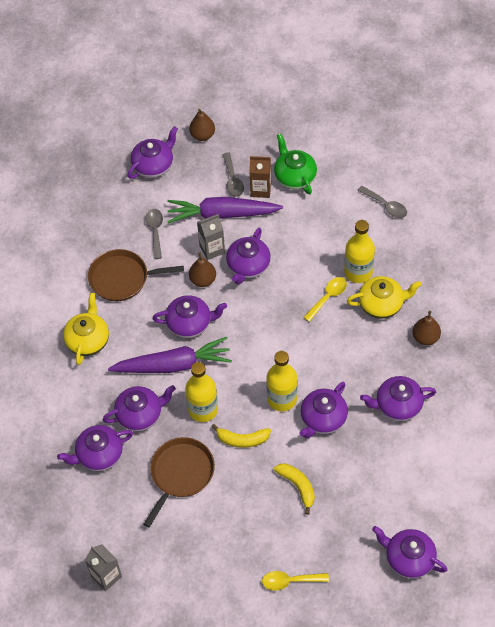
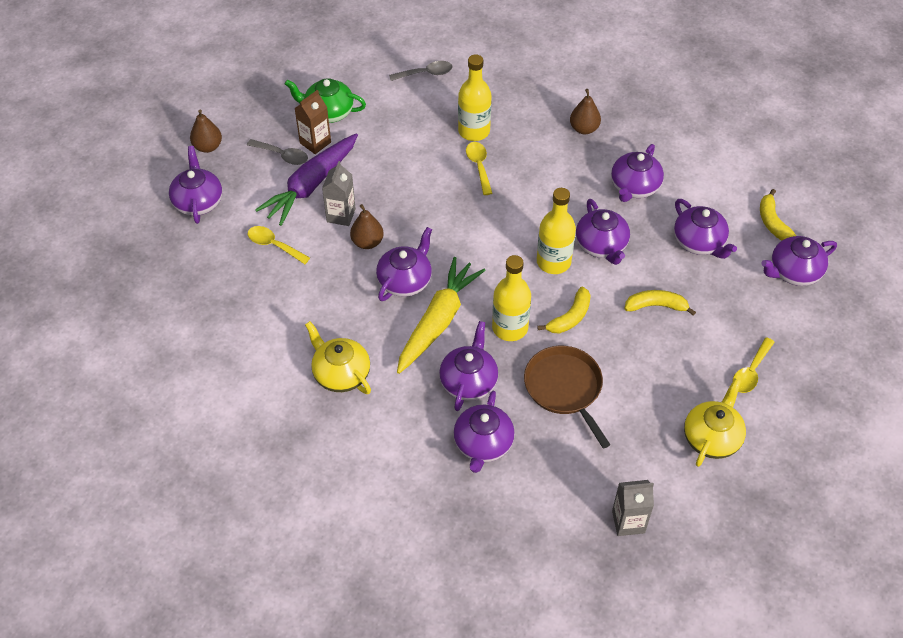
camera: 55 degrees left, 5 degrees down
(122, 278) = (299, 303): brown pan -> none
(155, 231) = (274, 245): grey spoon -> yellow spoon
(173, 365) = (438, 321): purple carrot -> yellow carrot
(248, 266) = (387, 201): purple teapot -> purple teapot (699, 242)
(381, 304) = (522, 136): yellow teapot -> yellow teapot (712, 437)
(446, 517) = (772, 222): none -> yellow banana

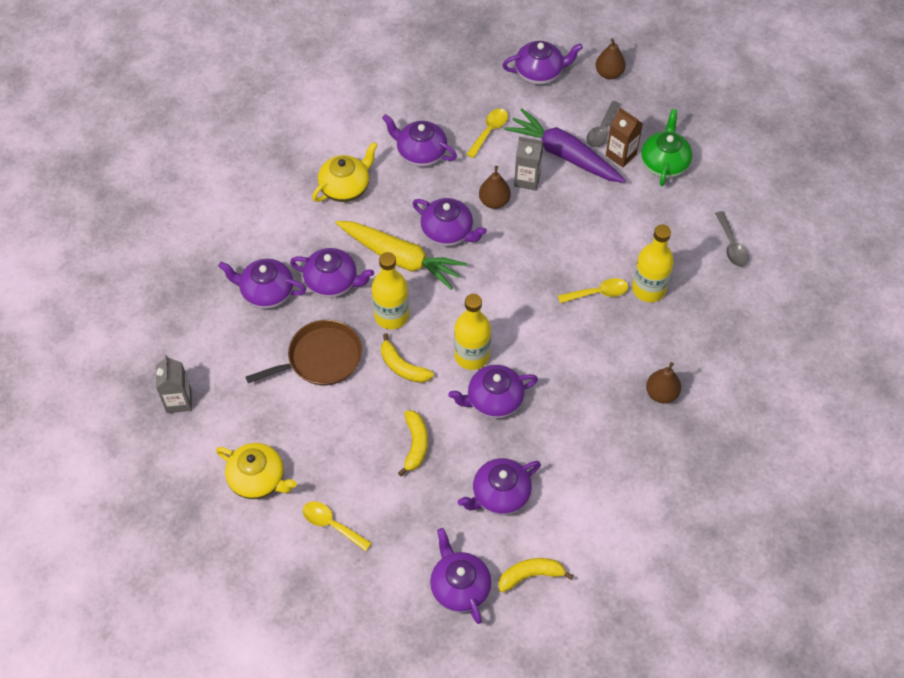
camera: 90 degrees right, 5 degrees up
(634, 187) = (577, 438): purple teapot -> purple teapot (420, 153)

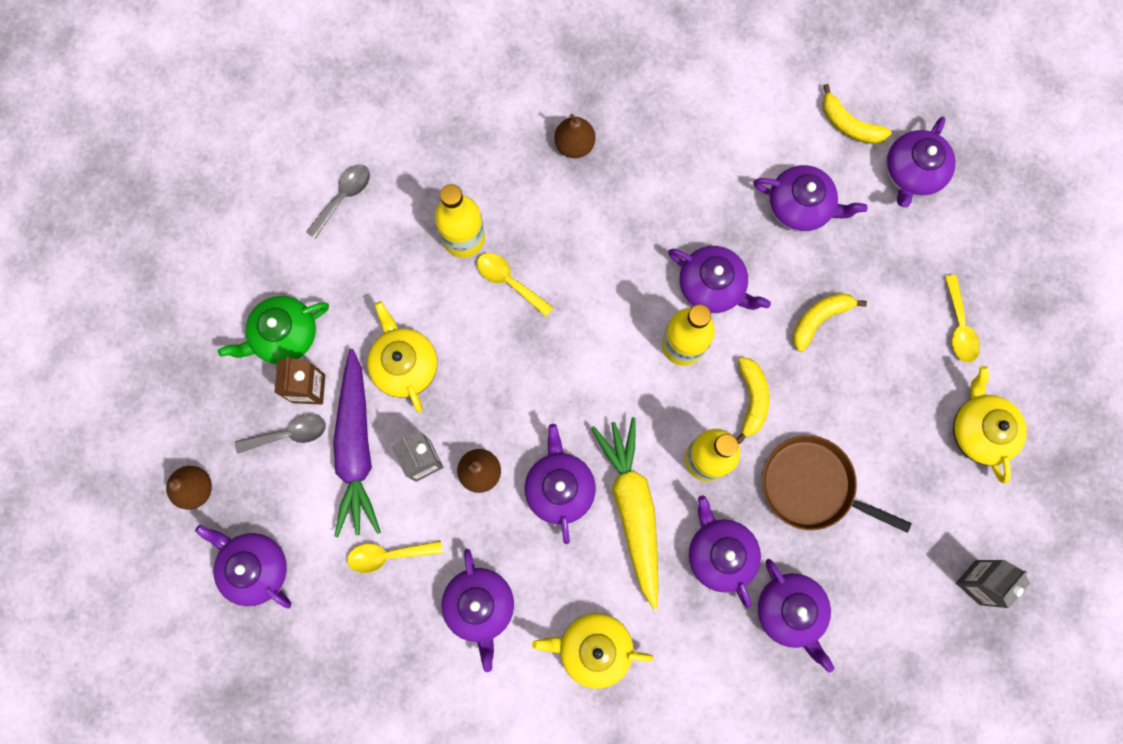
camera: 130 degrees left, 20 degrees up
(593, 207) = (404, 365): none -> yellow teapot

